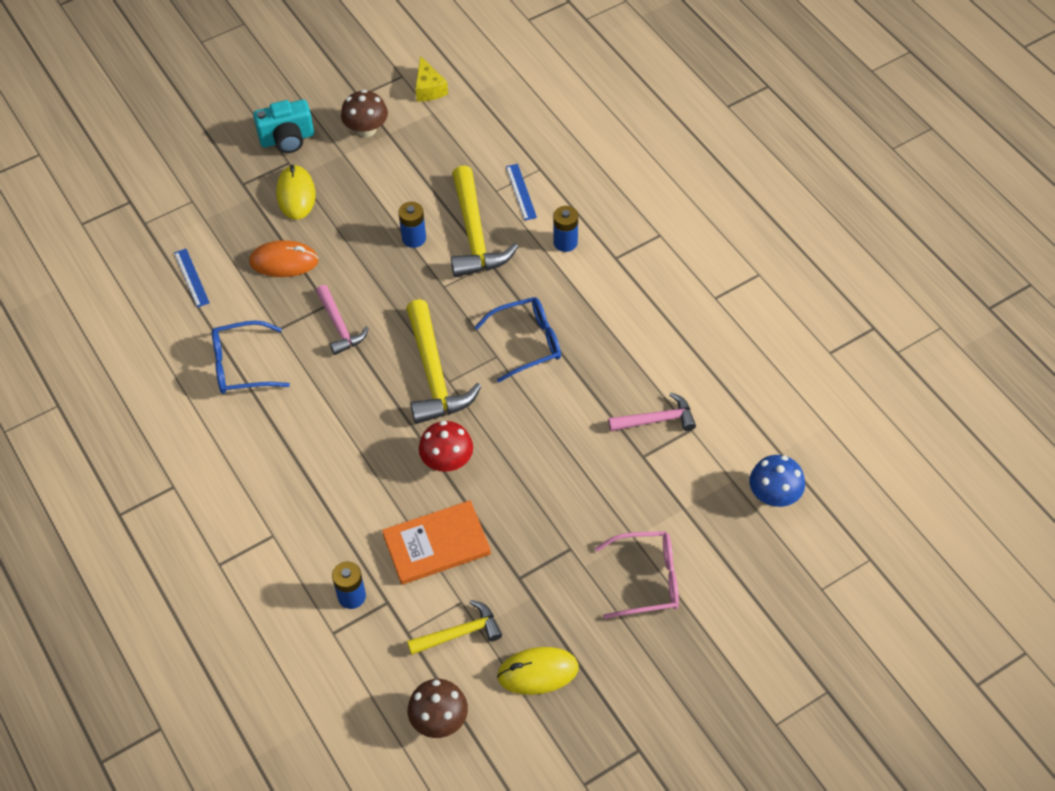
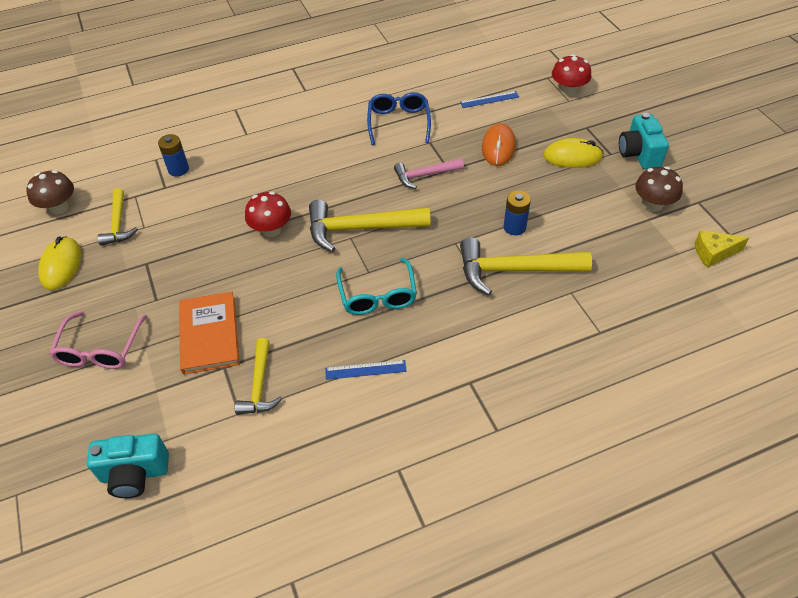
camera: 100 degrees right, 5 degrees down
(172, 202) = (568, 90): none -> red mushroom
(436, 544) = (198, 217): orange book -> orange book (209, 334)
(521, 192) = (568, 312): blue ruler -> blue ruler (365, 370)
(527, 343) = (377, 295): blue glasses -> turquoise glasses
(565, 242) = (496, 341): blue battery -> none
(656, 420) = (259, 385): pink hammer -> yellow hammer
(774, 495) = (135, 474): blue mushroom -> turquoise camera

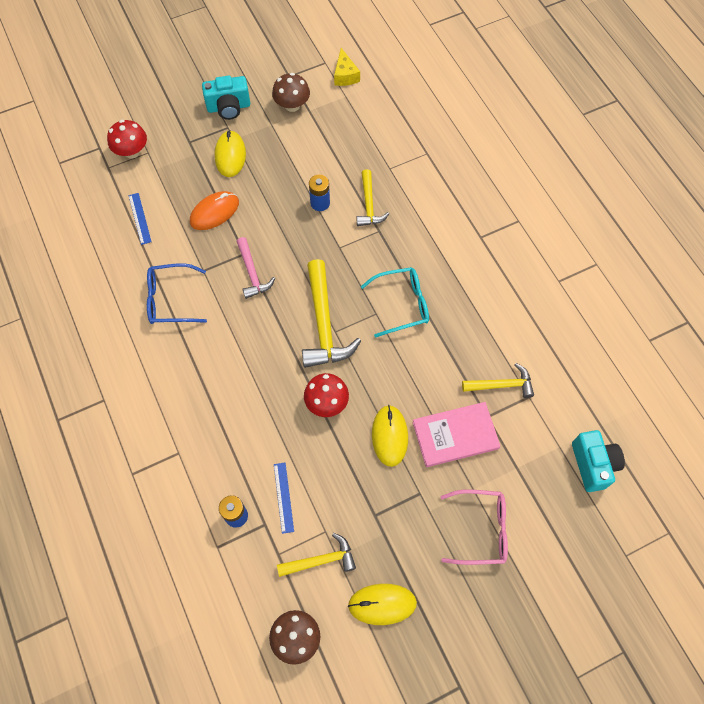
camera: 95 degrees left, 15 degrees up
(209, 334) = (455, 435): orange book -> pink book
(223, 278) = (389, 436): none -> yellow mouse
(365, 370) = (478, 308): blue ruler -> blue ruler (283, 497)
(498, 147) = (214, 212): orange mouse -> orange mouse turned 45 degrees counterclockwise
(514, 270) = (369, 205): yellow hammer -> yellow hammer, size x0.60

